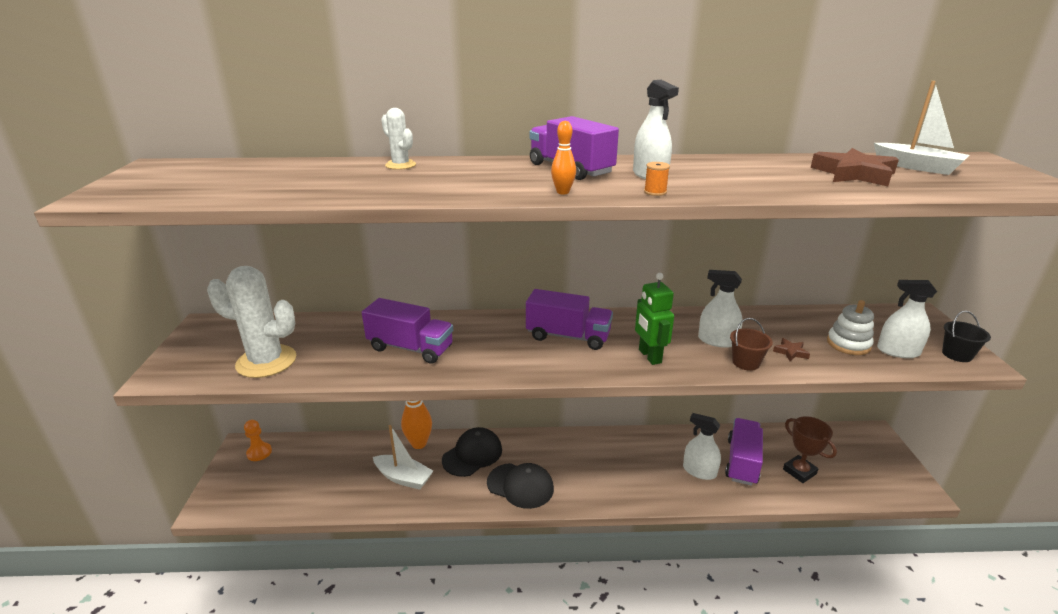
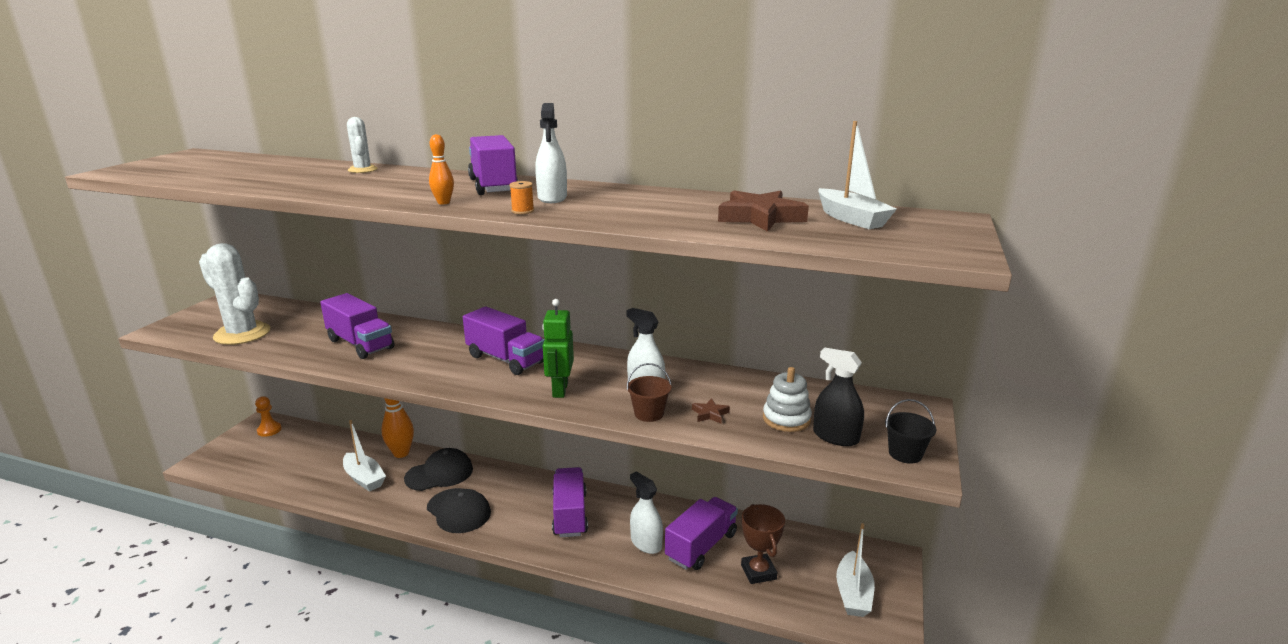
camera: 20 degrees right, 5 degrees down
(618, 462) = (570, 514): none -> purple truck
(874, 469) = (853, 593): none -> white boat
(898, 351) = (835, 437): white spray bottle -> black spray bottle

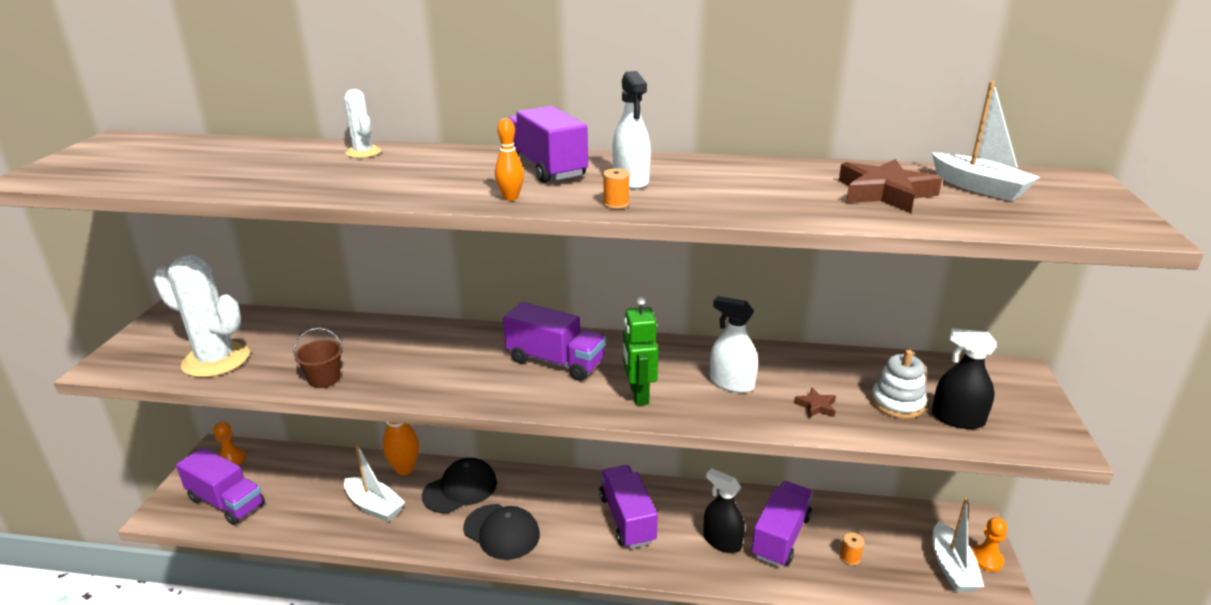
camera: 10 degrees left, 5 degrees up
(360, 344) = (373, 359): purple truck -> purple truck (226, 502)
(646, 543) = (722, 541): white spray bottle -> black spray bottle
(649, 414) = (752, 414): brown bucket -> brown bucket (324, 379)
(758, 572) = (850, 557): brown trophy -> orange spool
(890, 591) = (986, 559): none -> orange pawn
(905, 454) = (1035, 430): black bucket -> none

